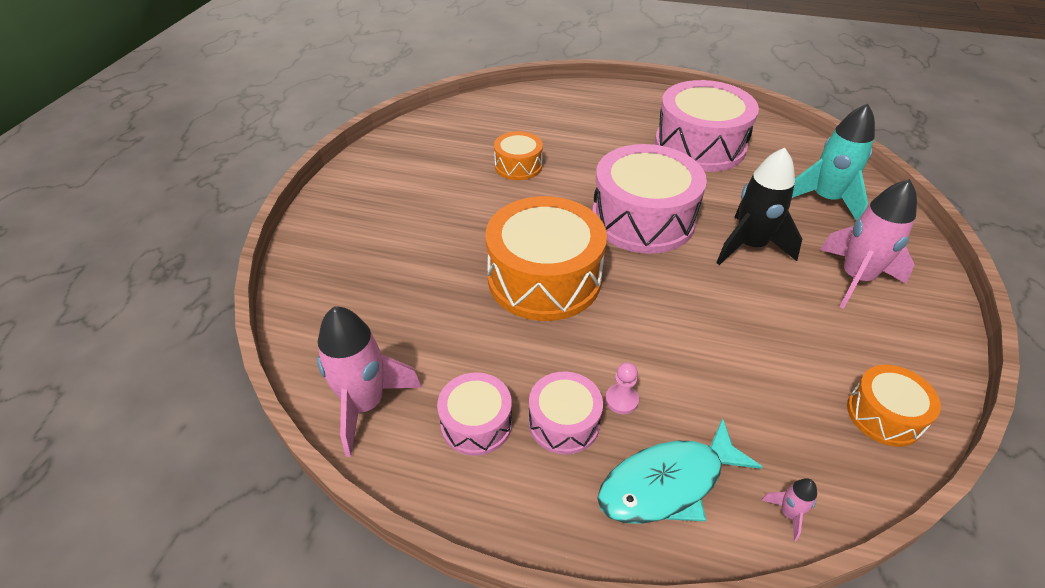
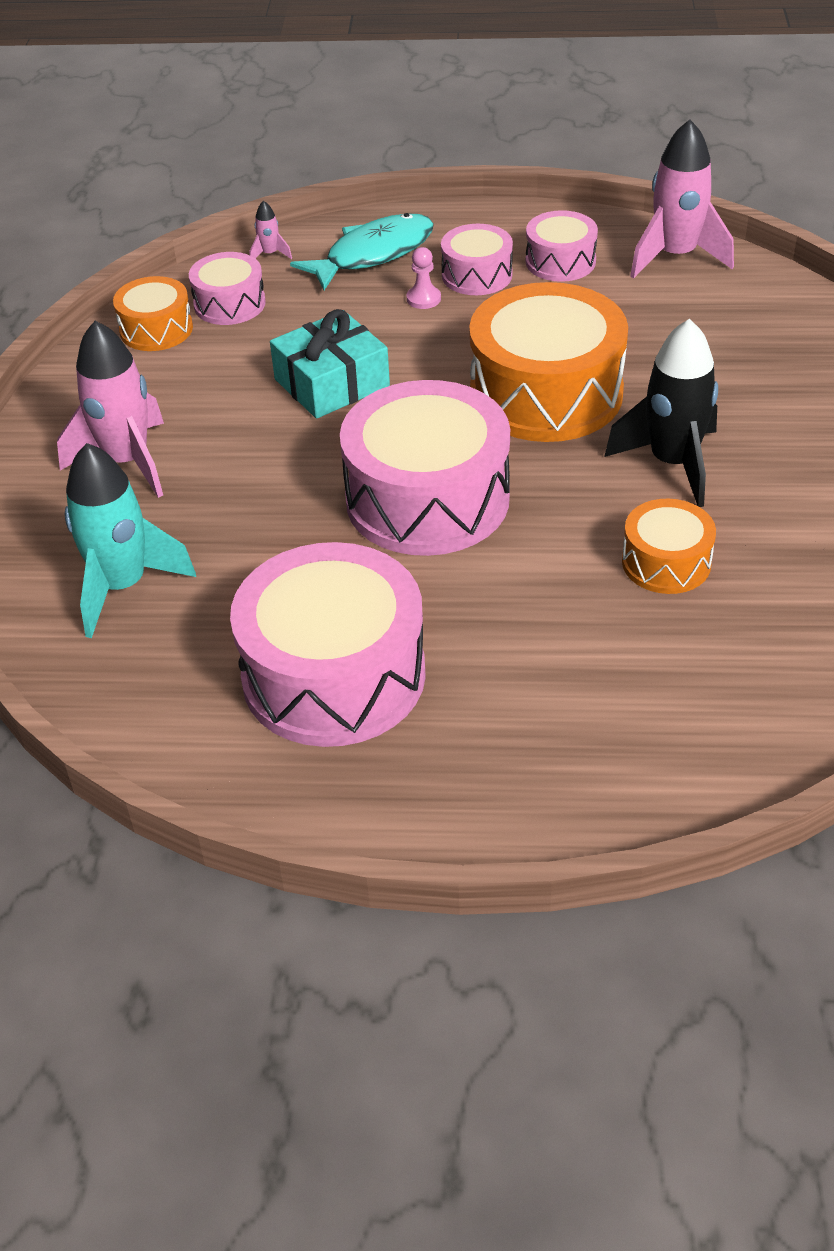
camera: 170 degrees right, 0 degrees up
(707, 319) = (332, 383): none -> turquoise gift
(750, 246) = (265, 483): black rocket -> black rocket (672, 463)
(817, 436) = (229, 304): none -> pink drum

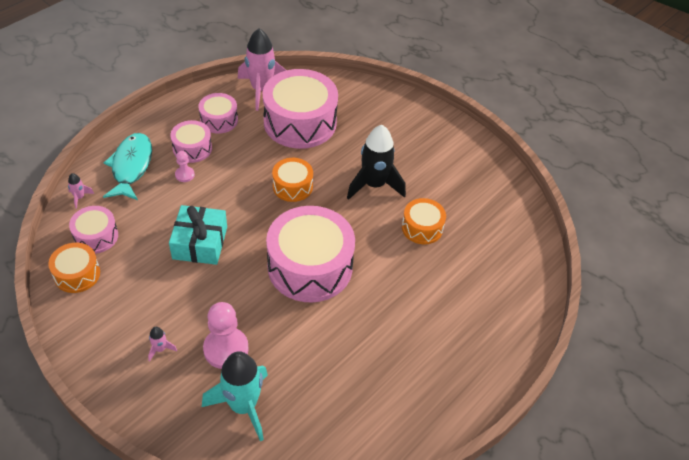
camera: 55 degrees left, 5 degrees up
(127, 462) = (160, 349): pink rocket -> pink rocket, size x0.42
(193, 514) = (226, 349): none -> pink pawn
(334, 675) = (376, 368): pink drum -> pink drum (300, 122)
(546, 393) = (292, 186): orange drum -> orange drum, size x0.51

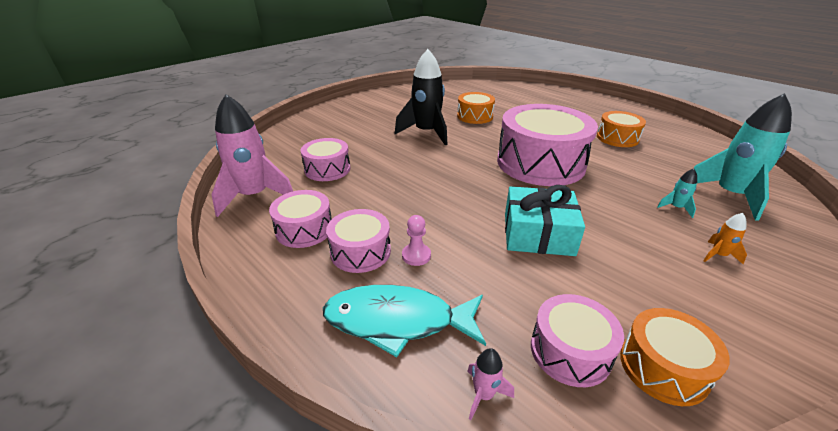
camera: 85 degrees left, 15 degrees down
(160, 349) = (718, 255): pink rocket -> orange rocket
(226, 349) = (676, 208): pink pawn -> turquoise rocket
(292, 186) = (432, 173): orange drum -> orange drum (617, 138)
(300, 122) = (327, 169): pink drum -> pink drum, size x0.51

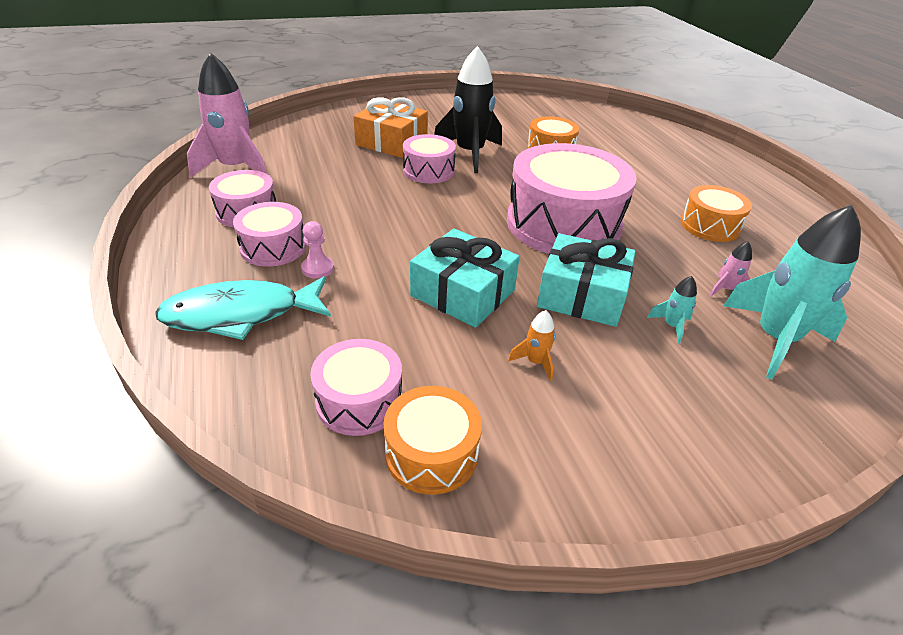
camera: 25 degrees right, 5 degrees up
(327, 169) = (325, 163): pink drum -> pink drum (428, 171)
(361, 139) = (391, 142): none -> orange gift
(397, 321) = (240, 314): turquoise fish -> turquoise fish turned 45 degrees counterclockwise
(484, 395) = (244, 397): pink rocket -> pink rocket (725, 289)
(607, 207) = (582, 295): none -> turquoise gift
(718, 255) = (650, 391): orange rocket -> orange rocket (535, 362)

